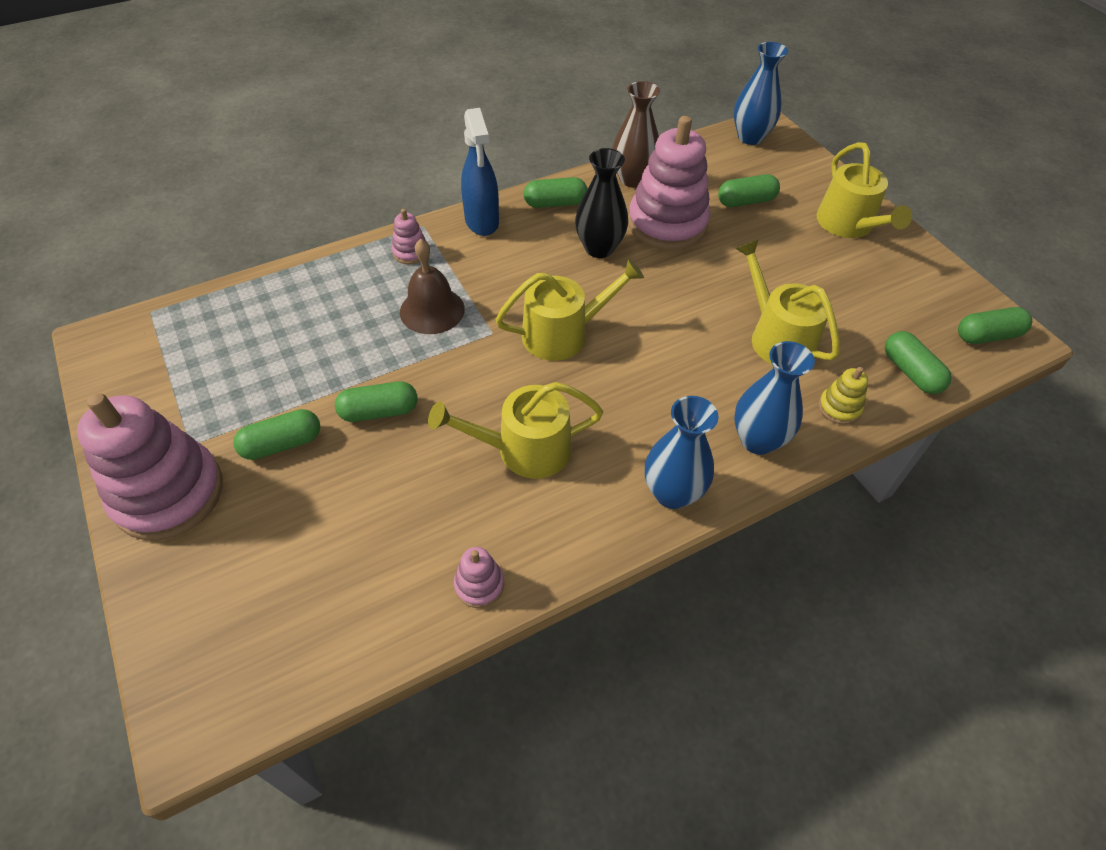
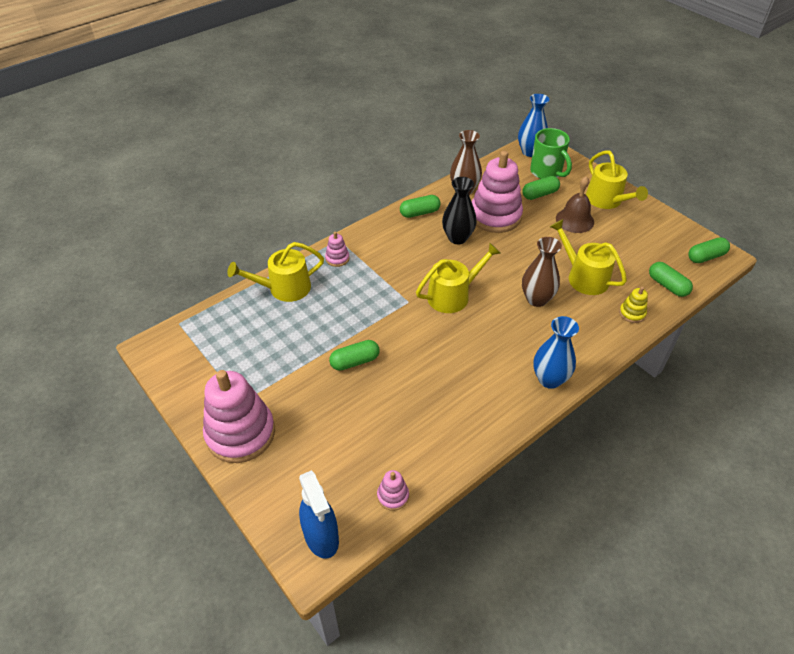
camera: 10 degrees left, 5 degrees down
(282, 444) = (301, 391): green capsule -> none
(432, 310) = (365, 293): brown bell -> brown bell (574, 220)
(479, 585) = (453, 451): pink stacking toy -> pink stacking toy (393, 496)
(482, 221) = (376, 231): blue spray bottle -> blue spray bottle (321, 537)
(524, 449) = (453, 369): yellow watering can -> yellow watering can (284, 288)
(691, 360) = (536, 299): none -> brown vase
(757, 440) = (590, 340): blue vase -> none
(766, 170) = (546, 172): none -> green mug

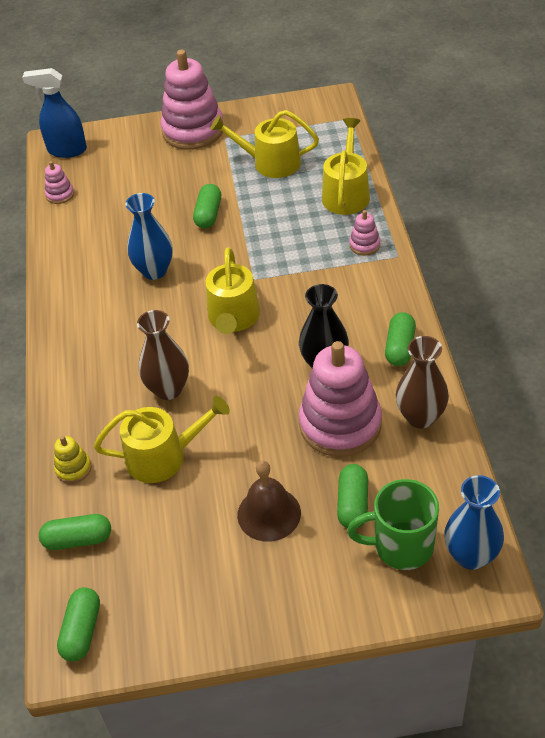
camera: 125 degrees right, 0 degrees up
(549, 379) = (64, 343): blue vase -> blue vase (154, 271)
(606, 200) = (282, 586): yellow watering can -> yellow watering can (271, 163)

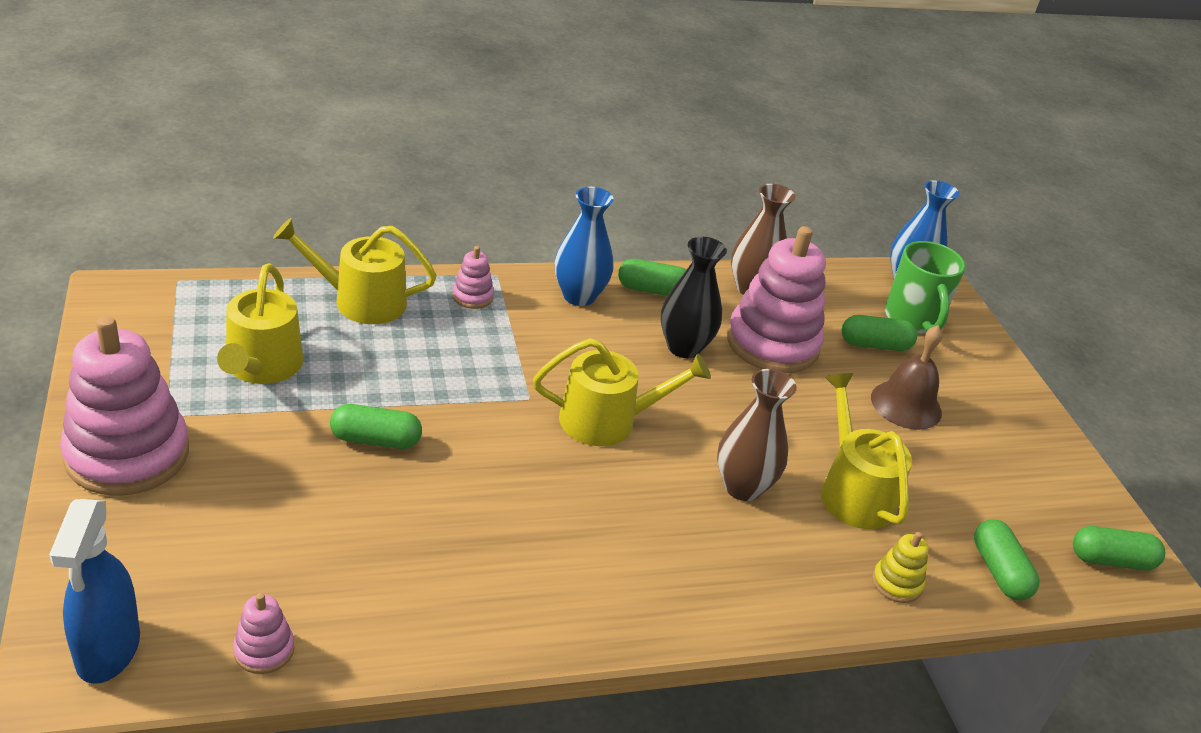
camera: 105 degrees left, 10 degrees down
(154, 271) = (503, 504): blue vase -> blue vase (579, 296)

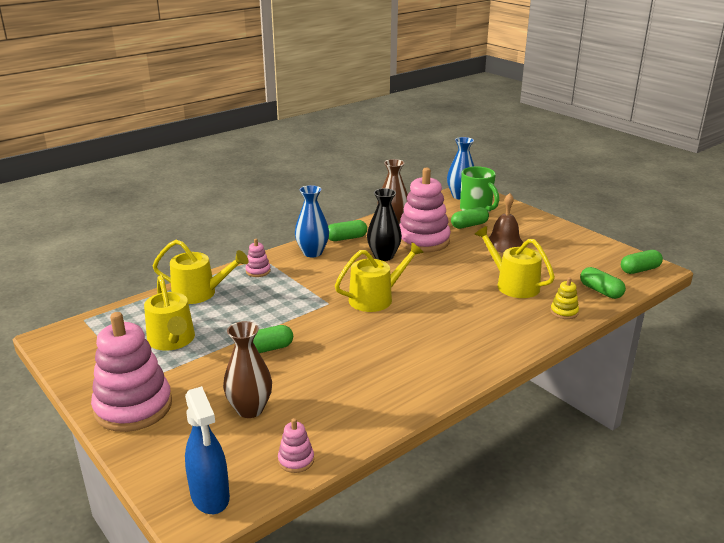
camera: 20 degrees left, 10 degrees down
(361, 301) = (199, 293): yellow watering can -> yellow watering can turned 150 degrees counterclockwise
(742, 487) = (463, 301): brown vase -> brown vase (250, 409)

